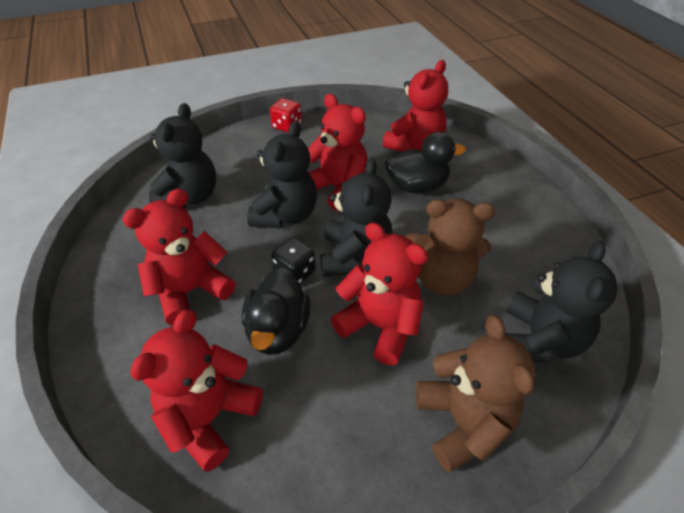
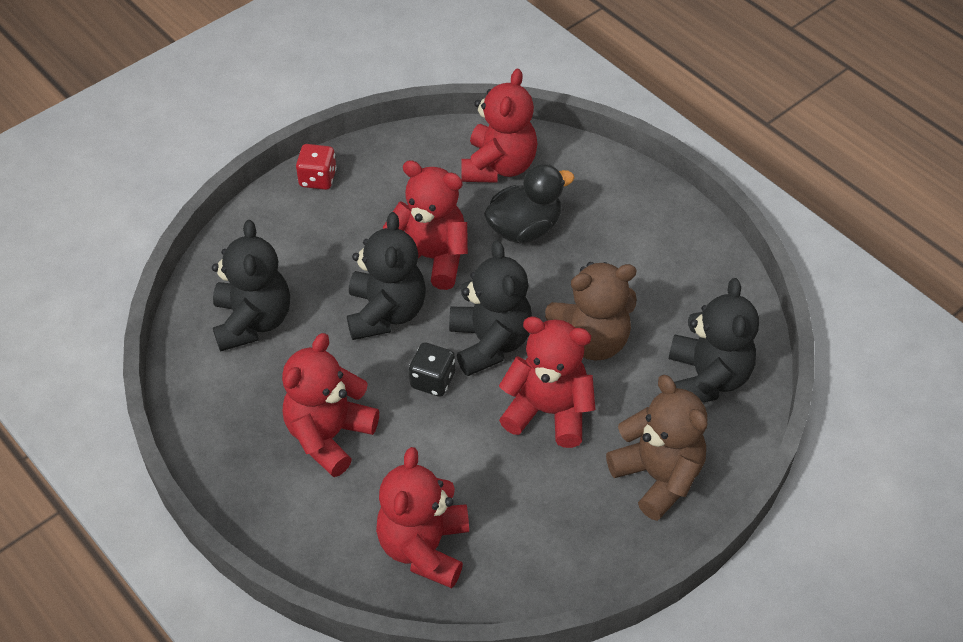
camera: 20 degrees left, 5 degrees up
(278, 330) = (447, 447): black duck -> none

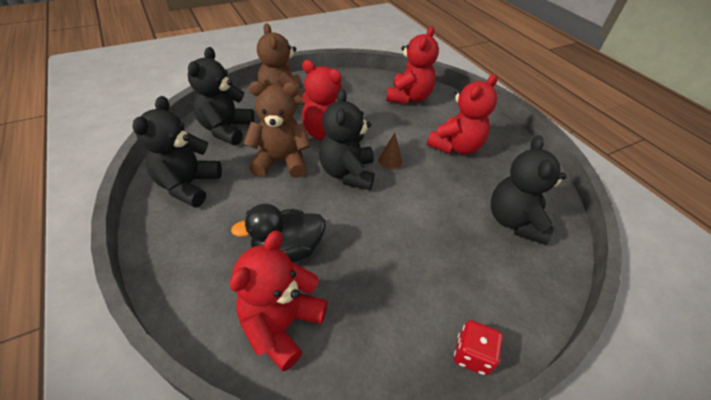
camera: 170 degrees left, 5 degrees down
(386, 313) = (415, 206): black teddy bear -> black teddy bear (188, 185)
(431, 258) = (373, 241): red teddy bear -> none
(432, 380) = (390, 160): black dice -> brown cone

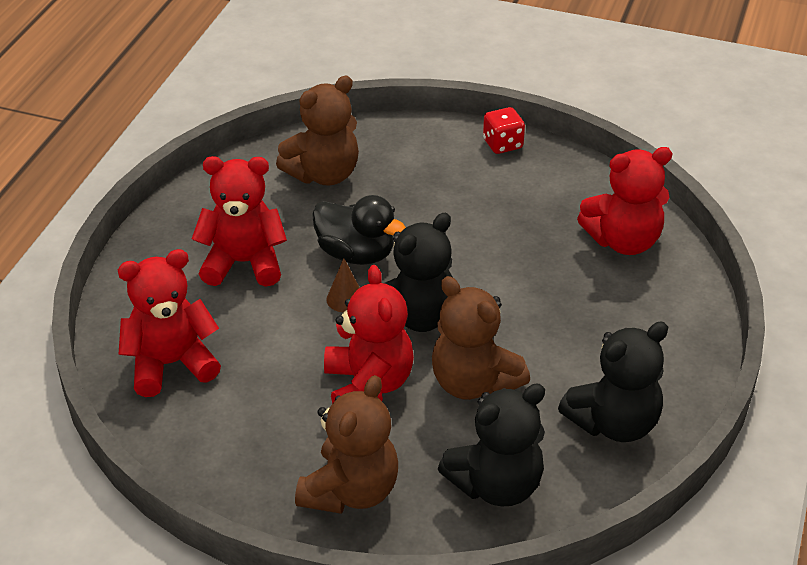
camera: 130 degrees left, 5 degrees down
(287, 249) = (565, 287): black duck -> black duck (356, 254)
(514, 221) = (324, 174): black teddy bear -> brown teddy bear

